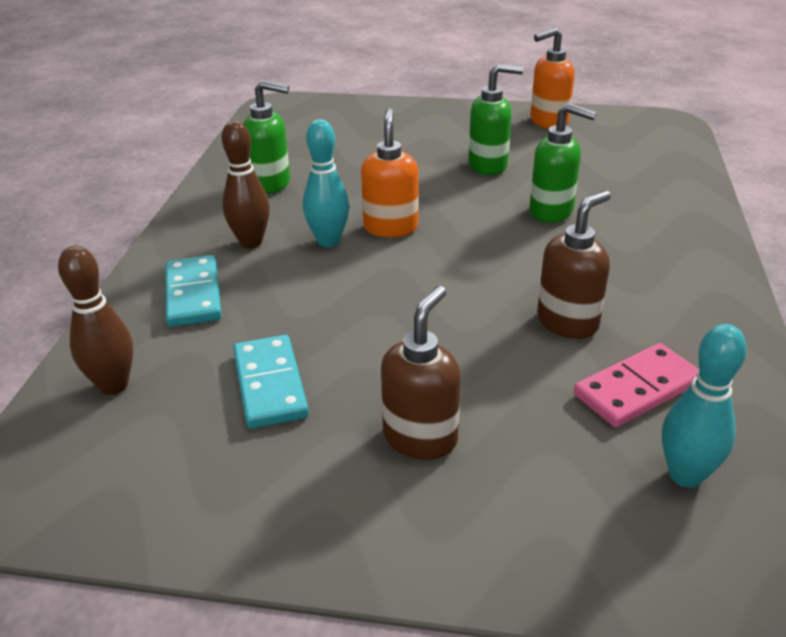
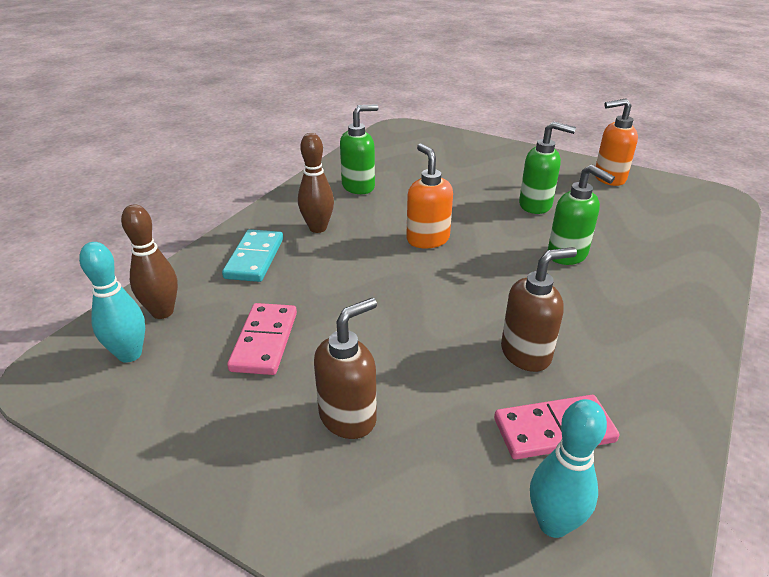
camera: 20 degrees right, 0 degrees up
(269, 385) = (264, 341): turquoise domino -> pink domino
(271, 184) = (359, 187): green soap dispenser -> green soap dispenser turned 60 degrees counterclockwise
(328, 241) = (374, 240): turquoise bowling pin -> turquoise bowling pin (130, 354)
(391, 227) = (427, 239): orange soap dispenser -> orange soap dispenser turned 45 degrees counterclockwise

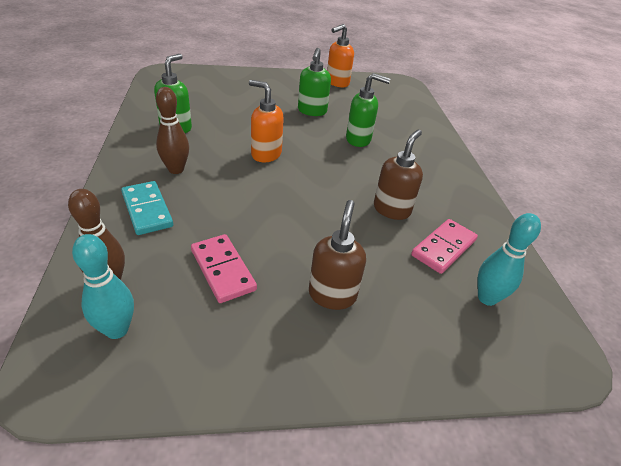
camera: 40 degrees left, 5 degrees up
(536, 205) = (312, 111): green soap dispenser -> green soap dispenser turned 120 degrees clockwise

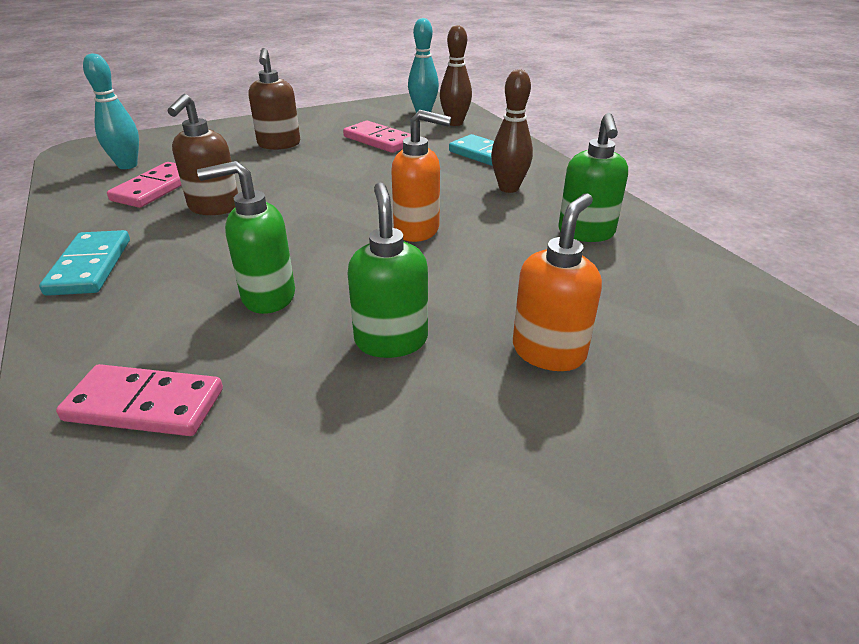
camera: 165 degrees right, 5 degrees down
(337, 83) = (369, 505): orange soap dispenser -> orange soap dispenser (549, 351)
(402, 116) = (145, 405): none -> pink domino
(454, 180) = (90, 266): none -> turquoise domino

